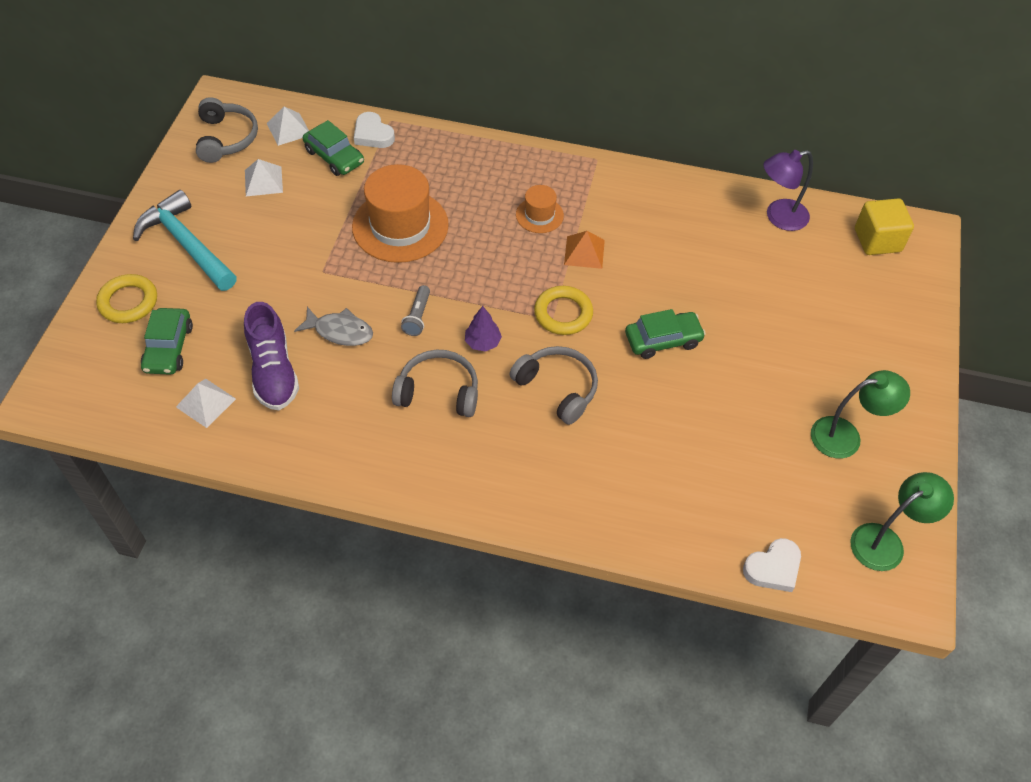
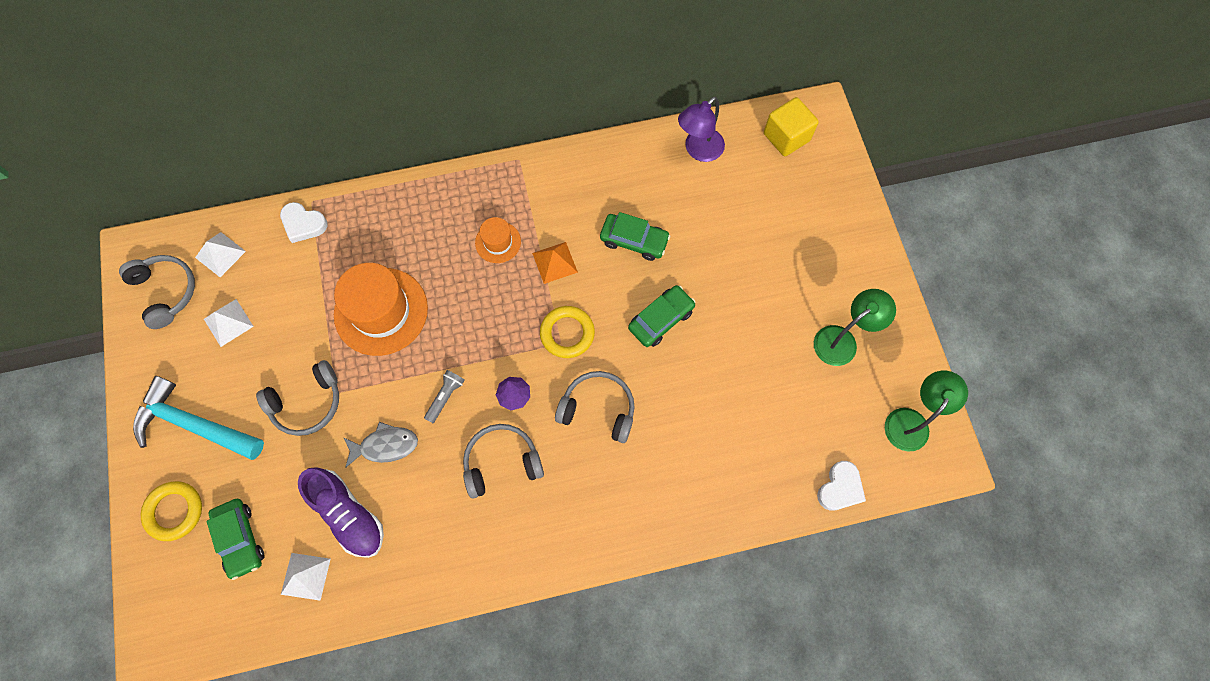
camera: 25 degrees left, 15 degrees up
(292, 269) = (307, 403): none -> grey headphones
(334, 157) = (281, 265): green car -> green car (634, 240)
(417, 316) = (445, 397): grey flashlight -> grey flashlight turned 135 degrees counterclockwise

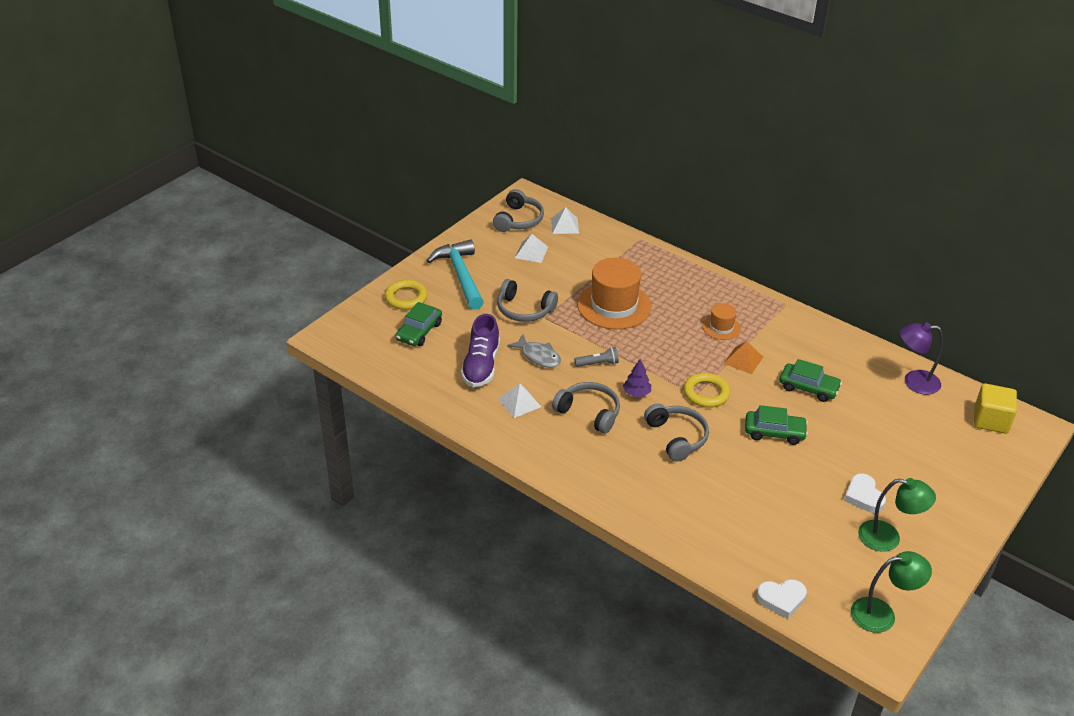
camera: 50 degrees right, 30 degrees down
(303, 224) = (623, 244): white heart -> white heart (863, 496)
(305, 576) = (428, 370): white pyramid -> white pyramid (519, 402)
(634, 240) = (808, 388): green car -> green car turned 45 degrees counterclockwise

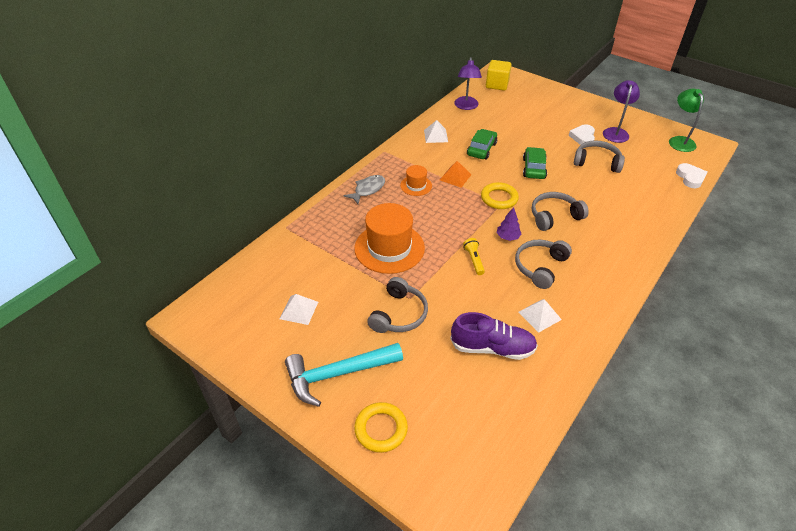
camera: 90 degrees left, 5 degrees up
(419, 332) = (443, 409): green car -> none
(519, 220) = (235, 322): grey headphones -> grey headphones (597, 162)
(538, 356) = (470, 302): grey fish -> grey fish (368, 190)
(564, 225) = (253, 282): white pyramid -> white pyramid (436, 136)
(598, 363) = (474, 260): grey flashlight -> yellow flashlight
(863, 496) = (583, 137): white heart -> white heart turned 120 degrees clockwise
(888, 538) = (615, 132): green lamp -> purple lamp

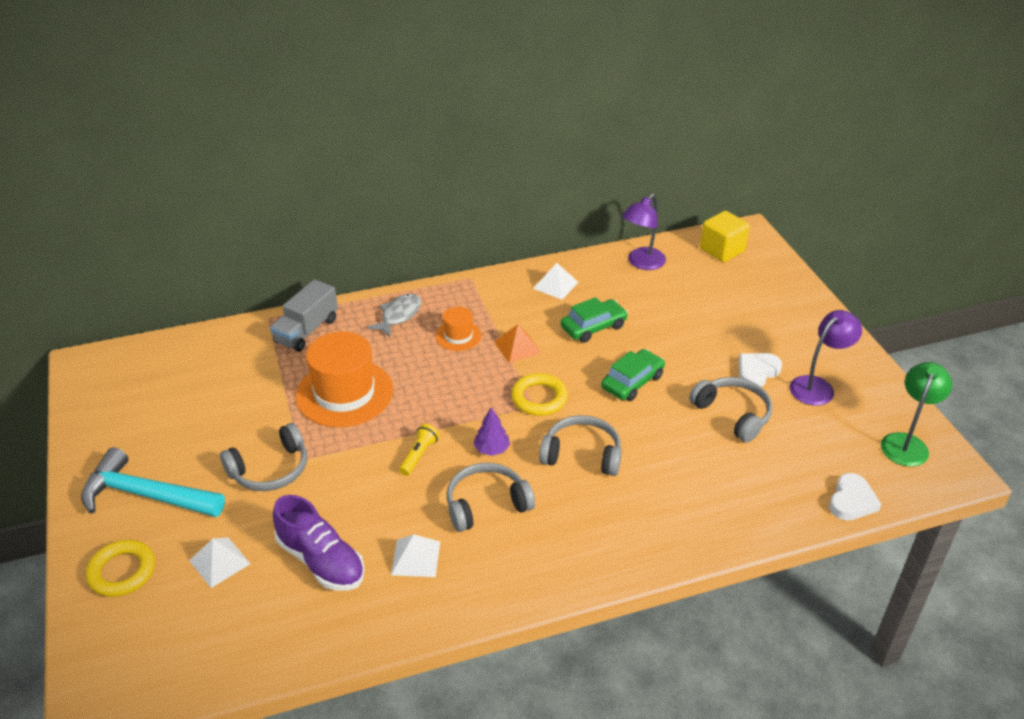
camera: 35 degrees right, 5 degrees down
(299, 310) = (184, 411): white pyramid -> white pyramid (219, 562)
(321, 223) = (306, 331): none -> grey truck
(368, 190) = (399, 315): grey fish -> grey fish turned 45 degrees counterclockwise

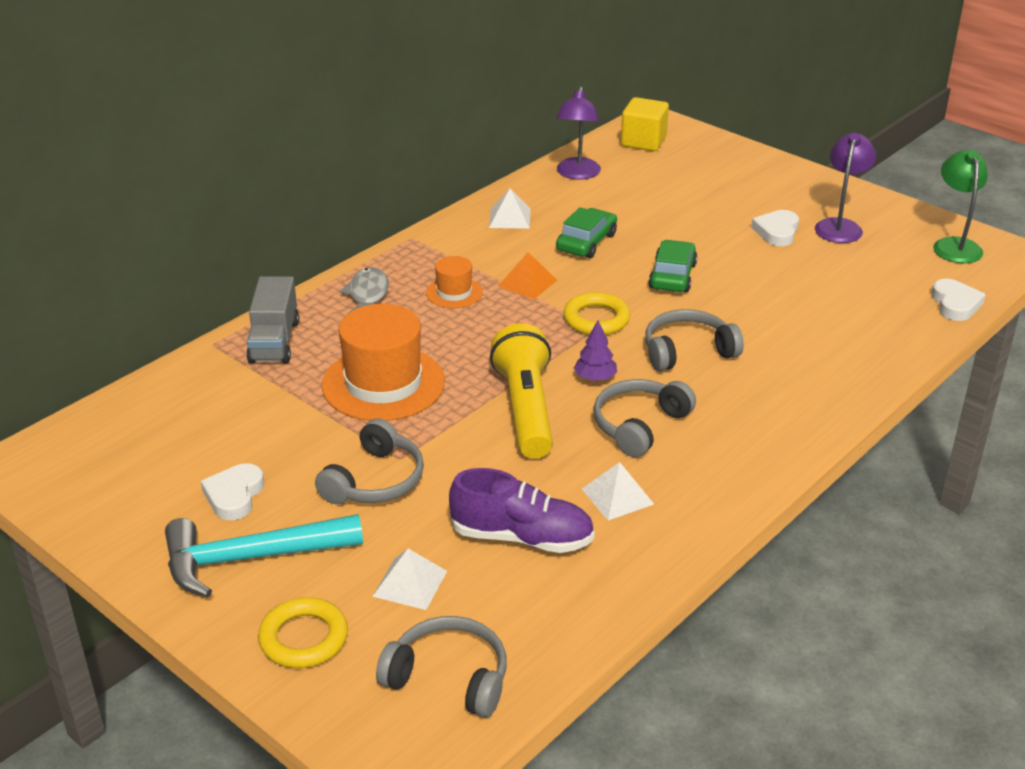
camera: 30 degrees left, 5 degrees down
(178, 442) = (234, 495): none -> white heart
(419, 455) = (525, 409): yellow flashlight -> yellow flashlight, size x2.21
(733, 414) = (790, 272): grey headphones -> grey headphones (449, 677)

